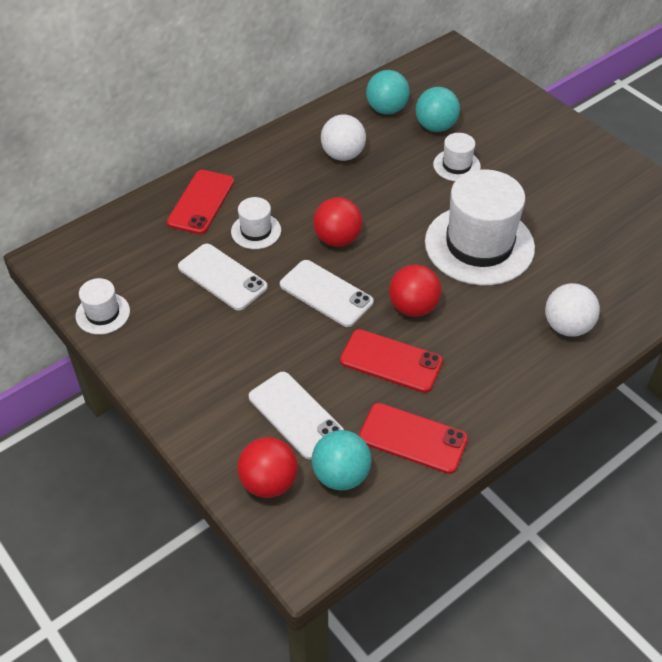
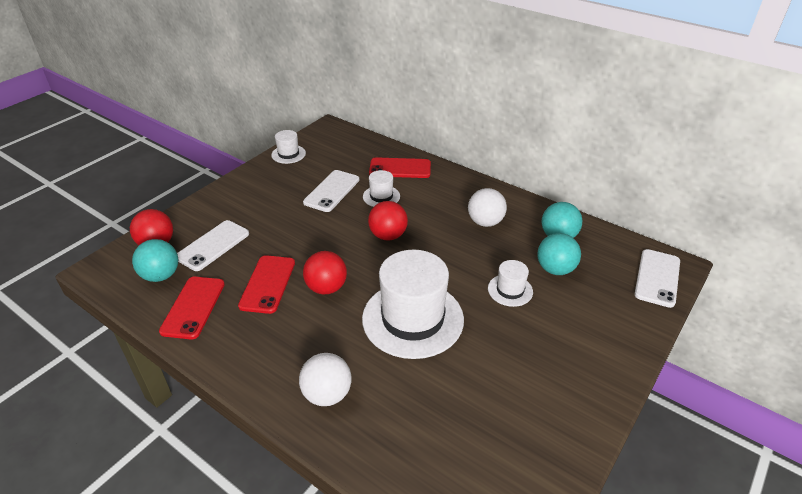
camera: 75 degrees right, 10 degrees down
(326, 293) = (329, 240): white phone -> white phone (657, 278)

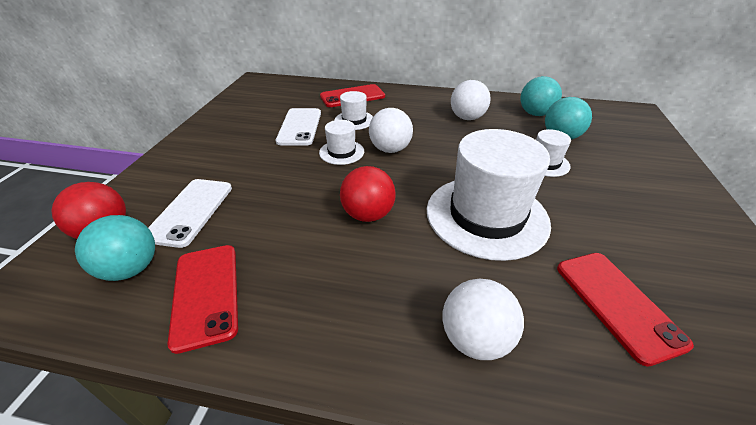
camera: 25 degrees left, 0 degrees up
(267, 284) = (293, 232): red phone -> red phone (617, 304)
(288, 154) = (228, 107): white hat -> white hat (341, 152)
(388, 235) = (390, 149): red ball -> white ball
(657, 278) = (637, 123): white phone -> none

